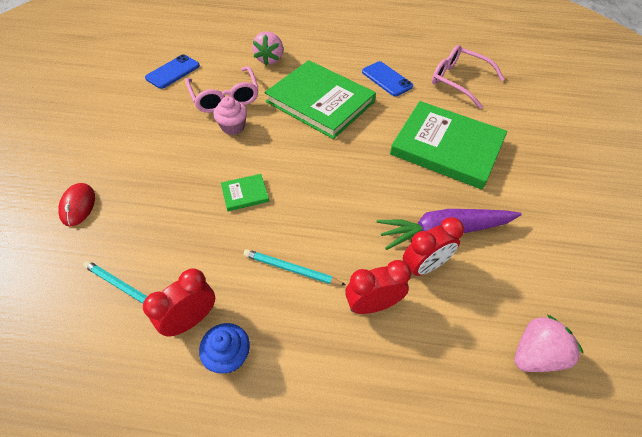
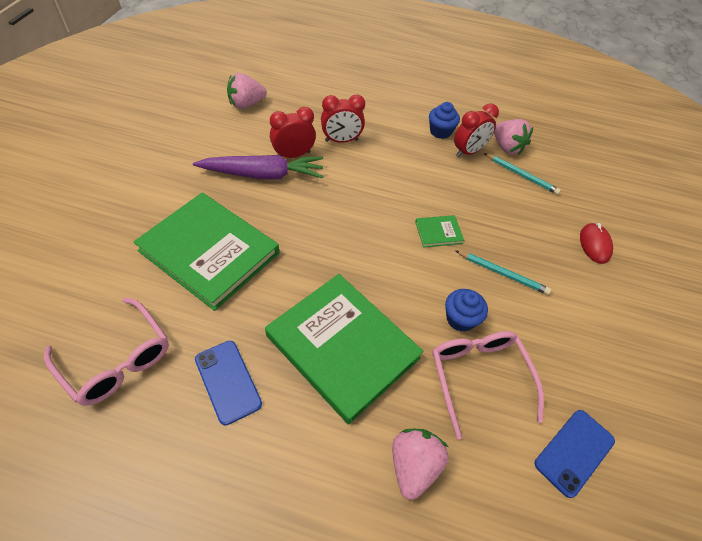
camera: 175 degrees left, 0 degrees up
(128, 342) = (506, 147): none -> pink strawberry
(233, 127) = (460, 319): pink cupcake -> blue cupcake
(291, 269) = (397, 168): turquoise pencil -> turquoise pencil (502, 274)

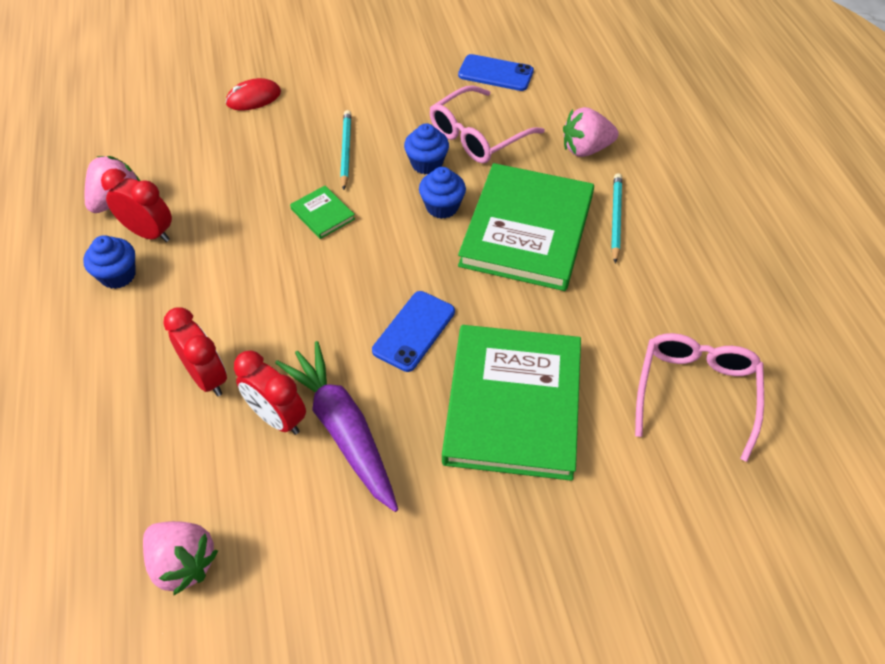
camera: 115 degrees left, 0 degrees up
(228, 381) = (632, 293): blue phone -> blue phone (414, 331)
(404, 304) = (442, 207): none -> blue cupcake
(521, 175) = (169, 174): turquoise pencil -> turquoise pencil (616, 218)

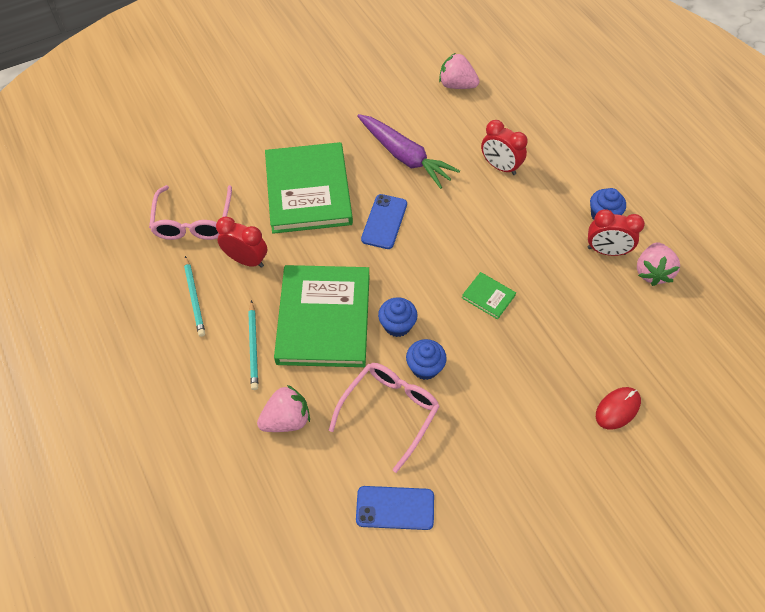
camera: 165 degrees right, 5 degrees up
(277, 418) = (445, 154): red clock -> red clock (246, 260)
(346, 151) = (500, 365): turquoise pencil -> turquoise pencil (194, 298)

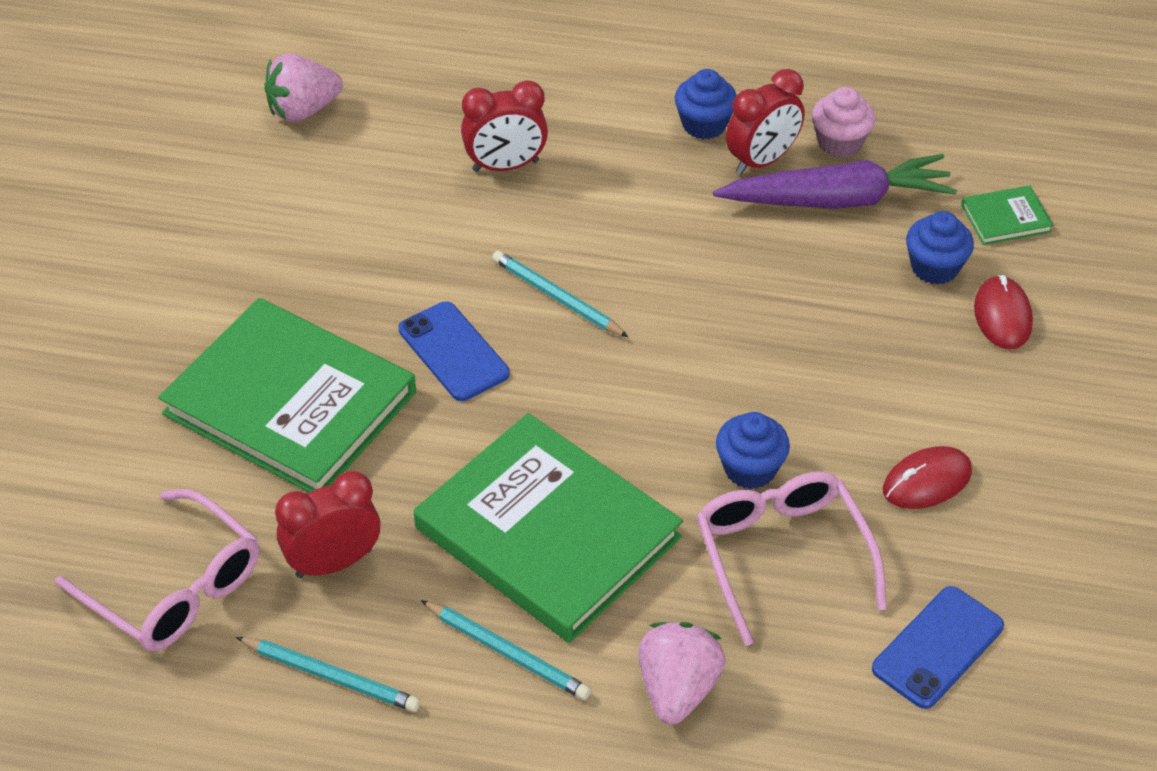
camera: 50 degrees left, 10 degrees down
(397, 325) = (649, 454): blue cupcake -> blue cupcake (934, 268)
(405, 156) = (363, 252): purple carrot -> purple carrot (838, 200)
(448, 234) = (557, 297): none -> turquoise pencil
(485, 442) = (926, 481): none -> red mouse
(488, 296) = (706, 325): green book -> green book (1006, 218)
(652, 272) = (840, 143): pink strawberry -> pink cupcake

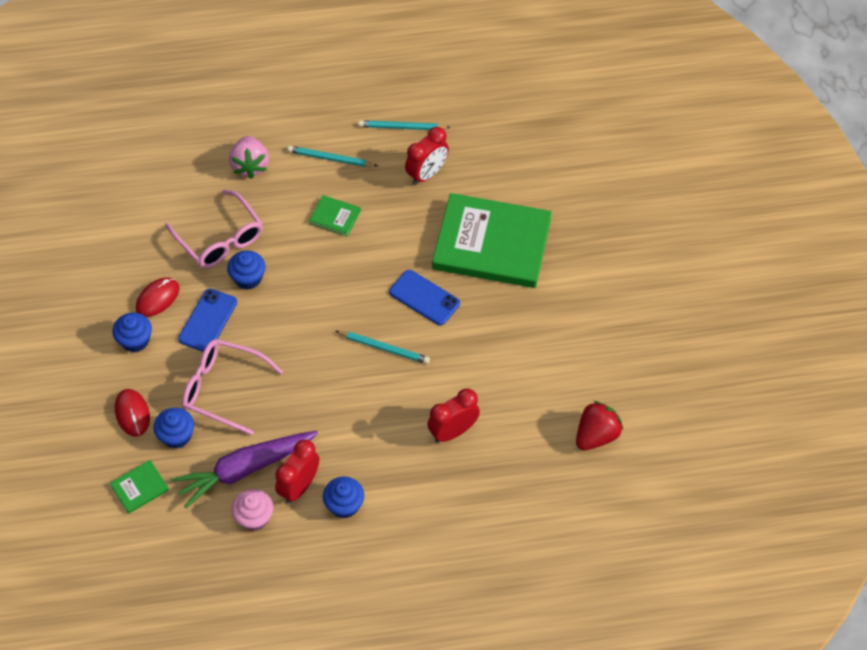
camera: 160 degrees right, 10 degrees up
(174, 587) = (492, 143): pink glasses -> pink glasses (224, 389)
(303, 110) = (596, 435): pink strawberry -> red strawberry
(548, 532) = (335, 217): green book -> green book, size x0.40
(937, 647) = (138, 217): blue phone -> blue phone (208, 320)
(980, 422) = (135, 340): none -> blue cupcake

